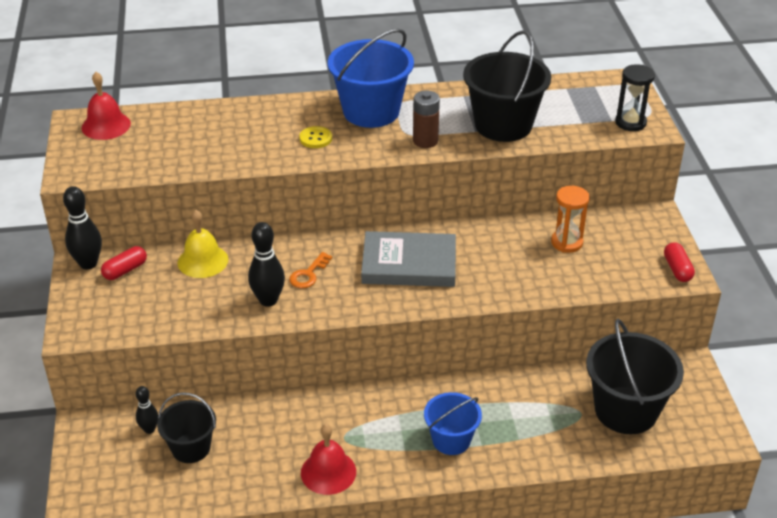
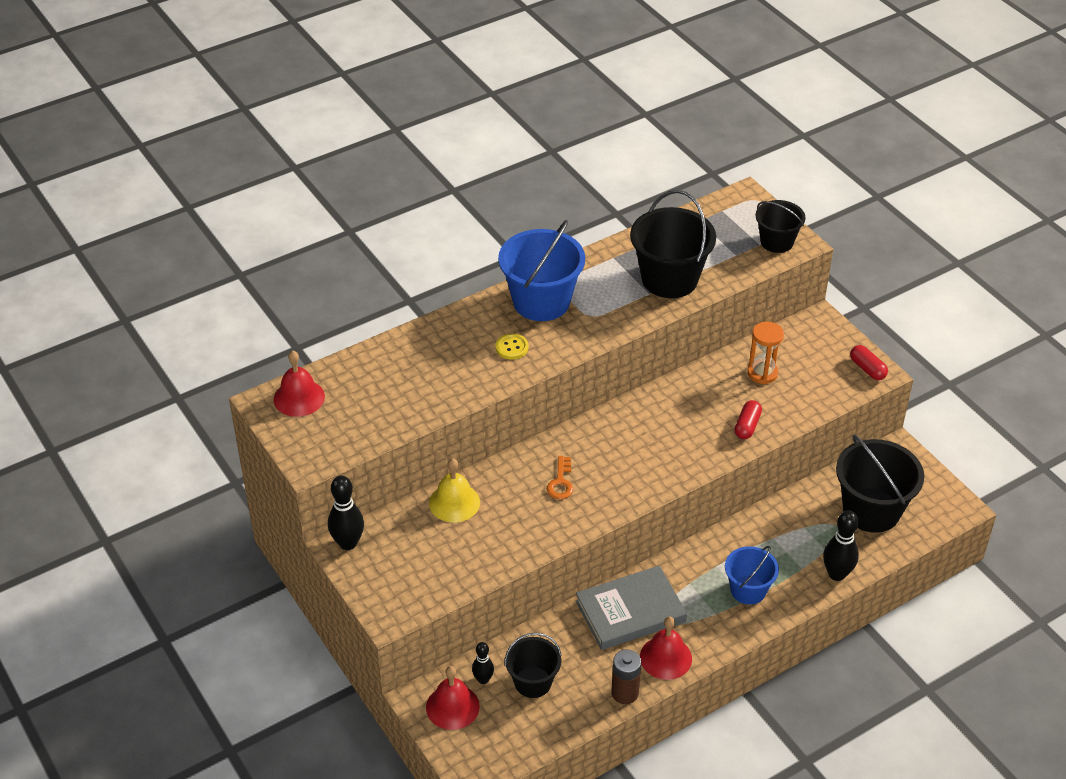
camera: 25 degrees left, 5 degrees up
(105, 442) = (452, 707): none -> red bell
(125, 270) = (389, 537): red capsule -> red capsule (747, 426)
(268, 300) = (543, 520): black bowling pin -> black bowling pin (837, 574)
(409, 264) = (642, 441): grey book -> grey book (630, 611)
(425, 141) = (612, 318): brown battery -> brown battery (625, 693)
(630, 122) = (776, 242): black hourglass -> black bucket

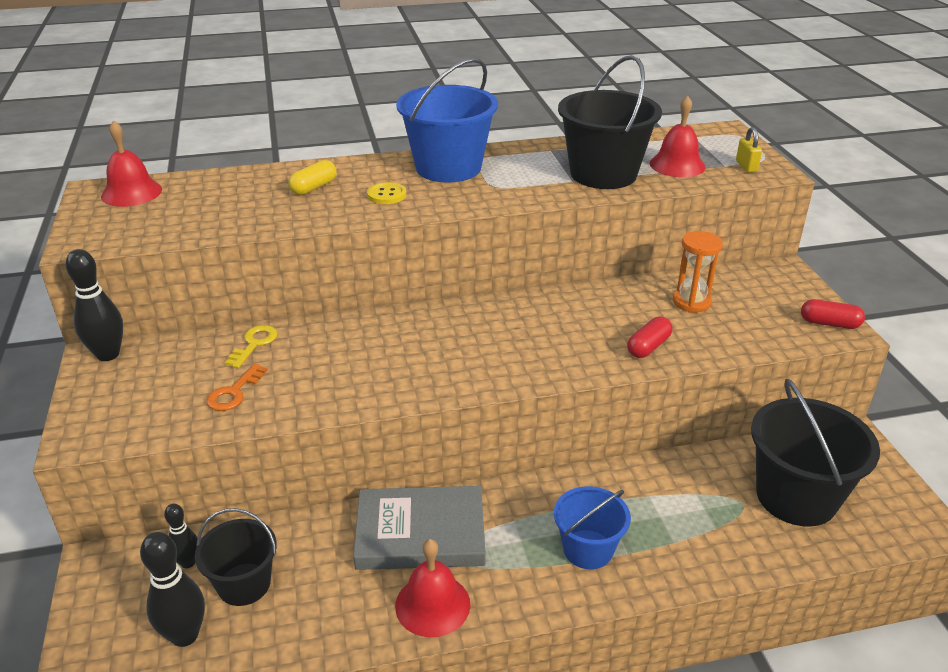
camera: 20 degrees right, 10 degrees down
(446, 353) = (314, 187): none -> yellow capsule
(452, 707) = (127, 585): red bell -> red bell (677, 165)
(454, 502) = (254, 344): yellow bell -> yellow key
(561, 482) = (388, 352): orange key -> orange key (234, 392)
(625, 693) = (350, 636): brown battery -> none
(776, 242) = (746, 166): black bucket -> yellow padlock
(837, 574) = (720, 562): black bowling pin -> black bowling pin (185, 635)
(867, 369) = (829, 323): red capsule -> red capsule turned 60 degrees counterclockwise

